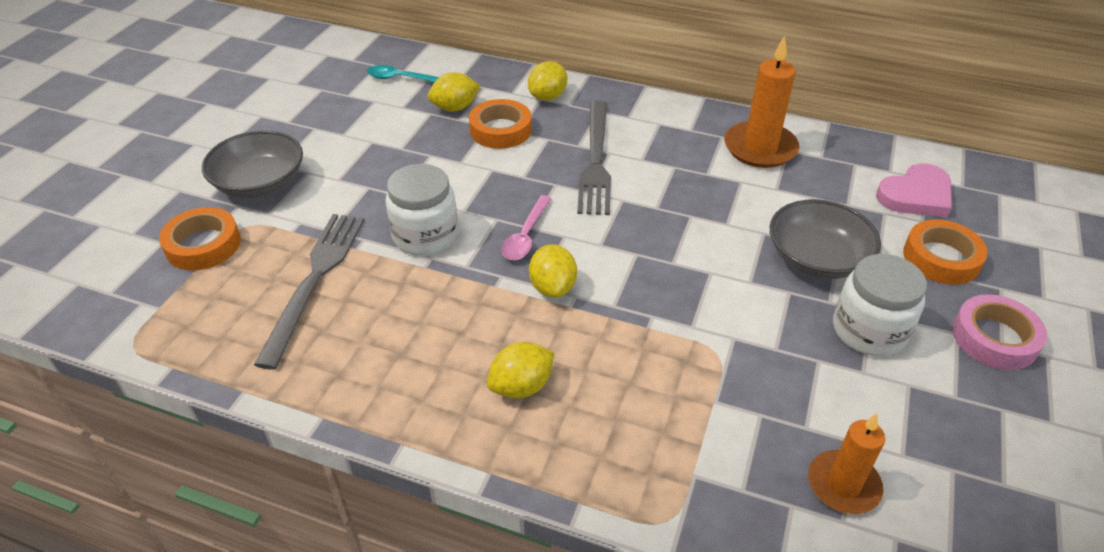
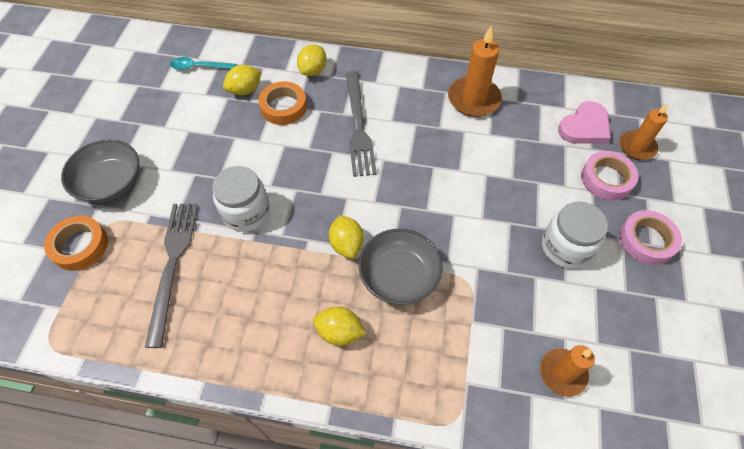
camera: 10 degrees left, 15 degrees up
(521, 386) = (339, 332): yellow lemon -> yellow lemon turned 60 degrees clockwise
(525, 236) = (319, 202): pink spoon -> none
(817, 259) = (524, 192): grey bowl -> grey bowl (399, 275)
(941, 258) = (606, 179): orange tape -> pink tape
(992, 226) = (637, 147): none -> orange candle

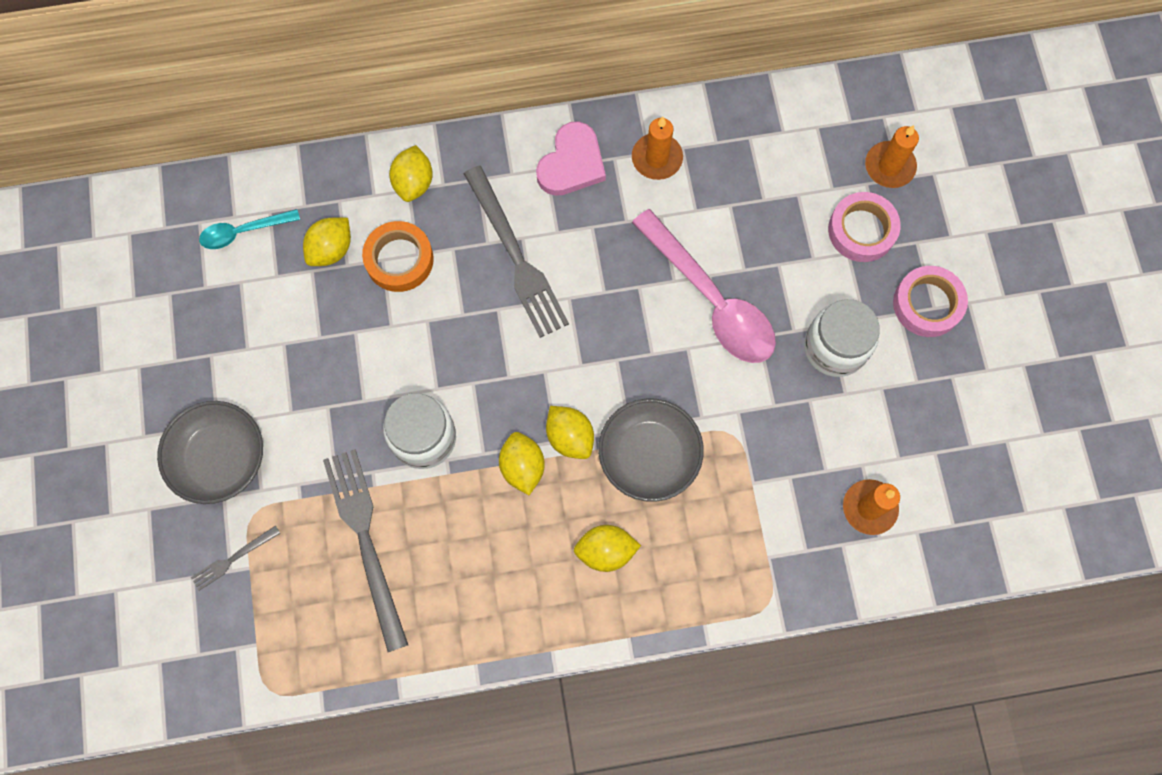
camera: 20 degrees left, 15 degrees up
(80, 246) = (233, 559): orange tape -> grey fork
(304, 253) = (522, 467): none -> yellow lemon
(473, 99) = (657, 158): orange candle -> orange candle, size x0.67
(482, 189) = (711, 299): none -> pink spoon
(584, 127) = (816, 156): pink heart -> pink heart (571, 163)

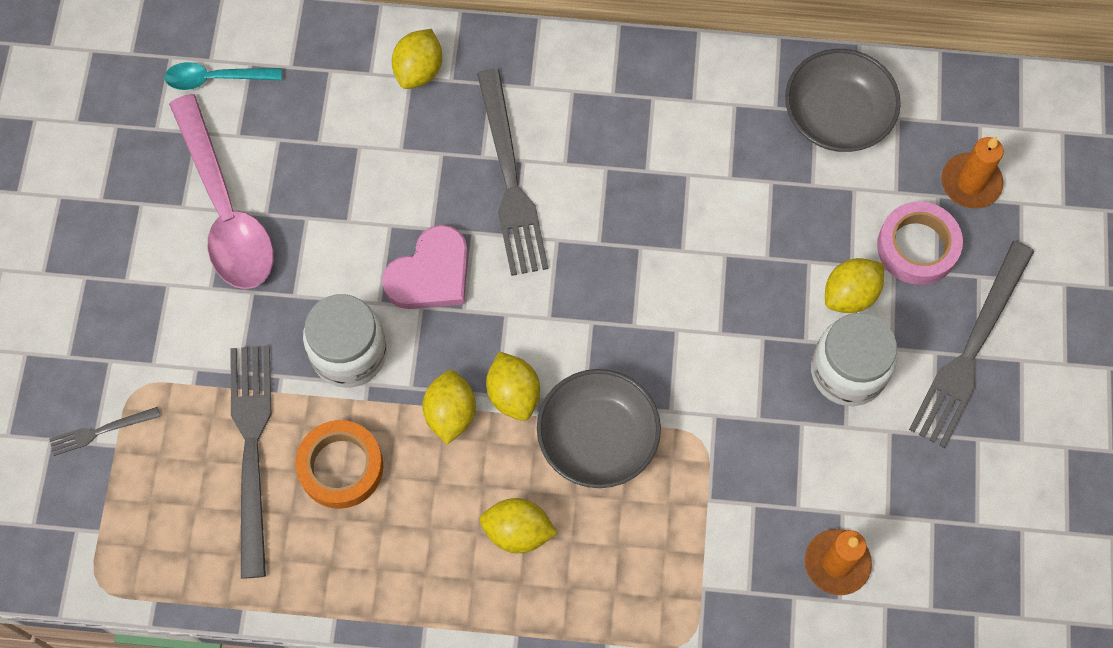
camera: 15 degrees right, 5 degrees down
(220, 458) = (118, 318): grey bowl -> grey bowl (837, 116)
(331, 249) = (306, 121): yellow lemon -> yellow lemon (850, 295)
(399, 259) = (378, 151): orange tape -> orange tape (341, 467)
(571, 163) = (603, 92): pink heart -> pink heart (430, 274)
(657, 158) = (701, 109): orange candle -> none
(711, 299) = (719, 281): pink spoon -> pink spoon (225, 209)
(927, 304) = (971, 349): pink tape -> grey fork

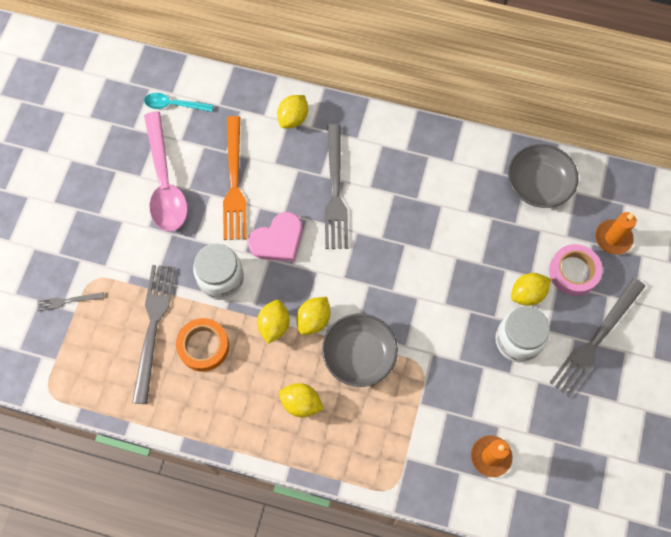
camera: 10 degrees right, 0 degrees up
(341, 191) = (234, 182): none -> orange fork
(513, 394) = (313, 320): yellow lemon -> yellow lemon turned 45 degrees clockwise

